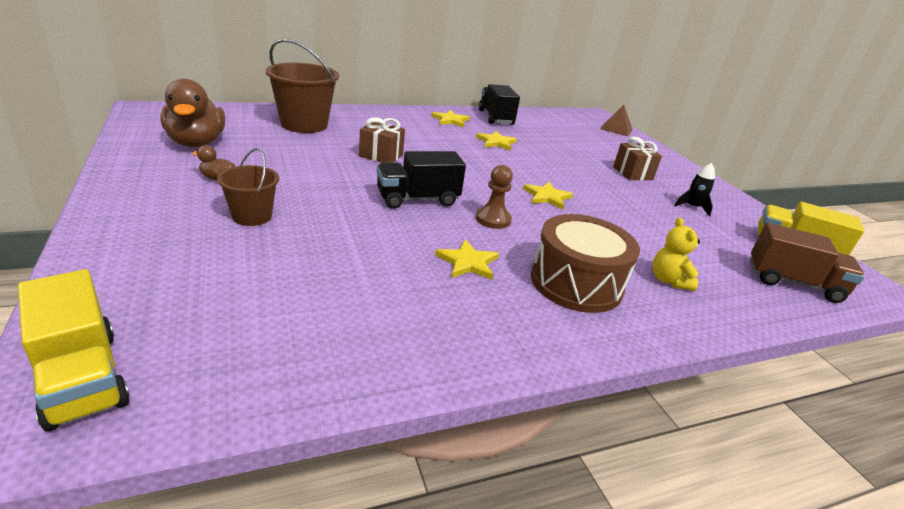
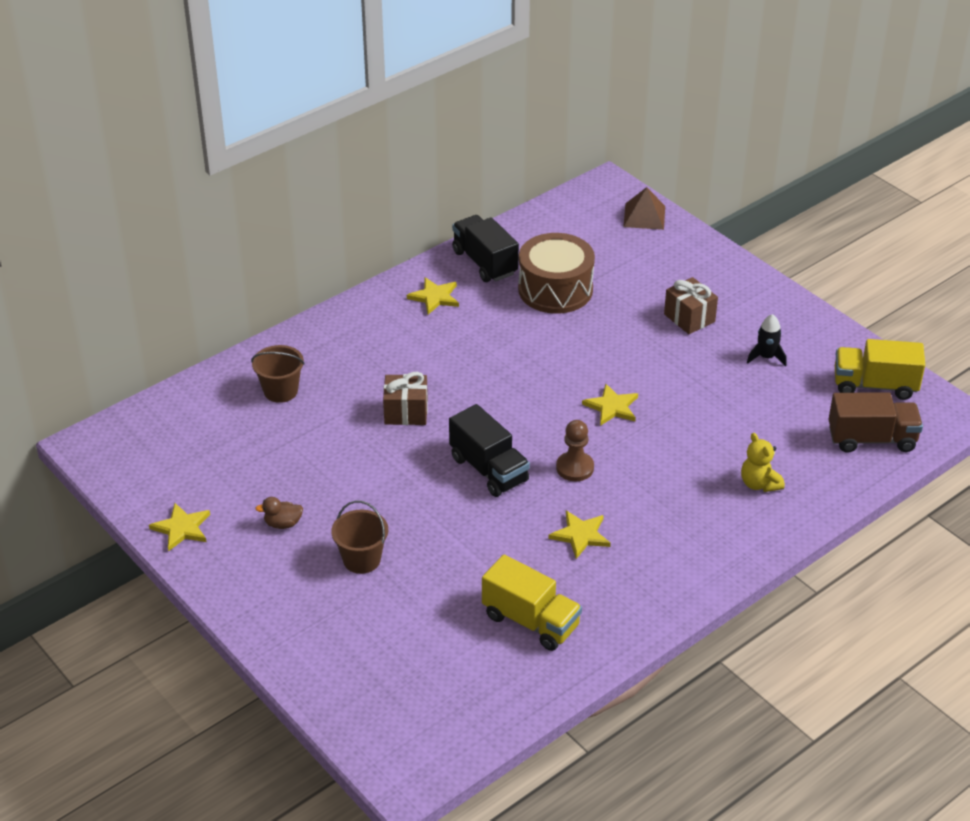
camera: 15 degrees left, 10 degrees up
(82, 377) = (394, 741): yellow truck -> yellow truck (530, 621)
(196, 143) = (207, 479): brown duck -> none
(304, 124) = (280, 391): brown bucket -> brown bucket, size x0.58
(417, 199) = (489, 469): black truck -> black truck turned 90 degrees counterclockwise
(496, 142) = (513, 323): yellow star -> yellow star (182, 528)
(576, 283) = (680, 521): brown drum -> brown drum (555, 289)

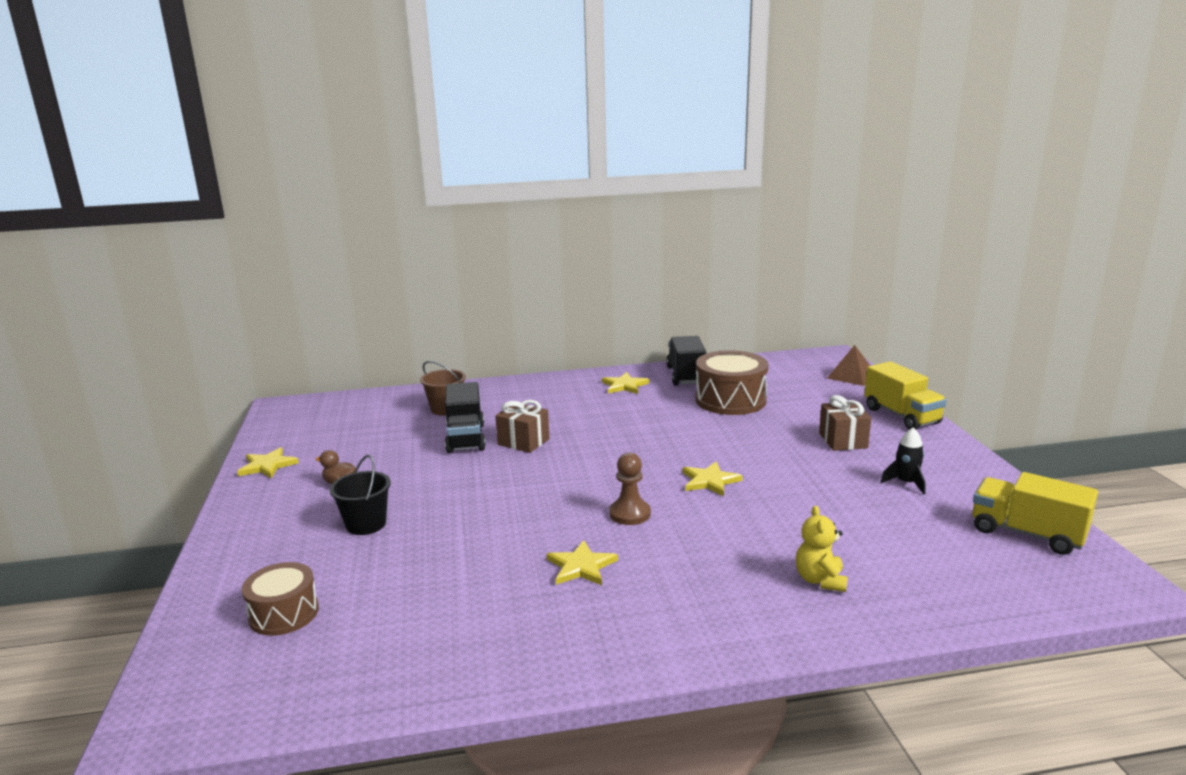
camera: 30 degrees right, 20 degrees down
(361, 559) = (366, 524): brown bucket -> black bucket
(393, 665) = (284, 613): none -> brown drum
(489, 469) = (549, 494): black truck -> black truck (465, 438)
(530, 621) = (452, 622): yellow truck -> yellow truck (901, 416)
(871, 439) = (995, 579): brown truck -> none

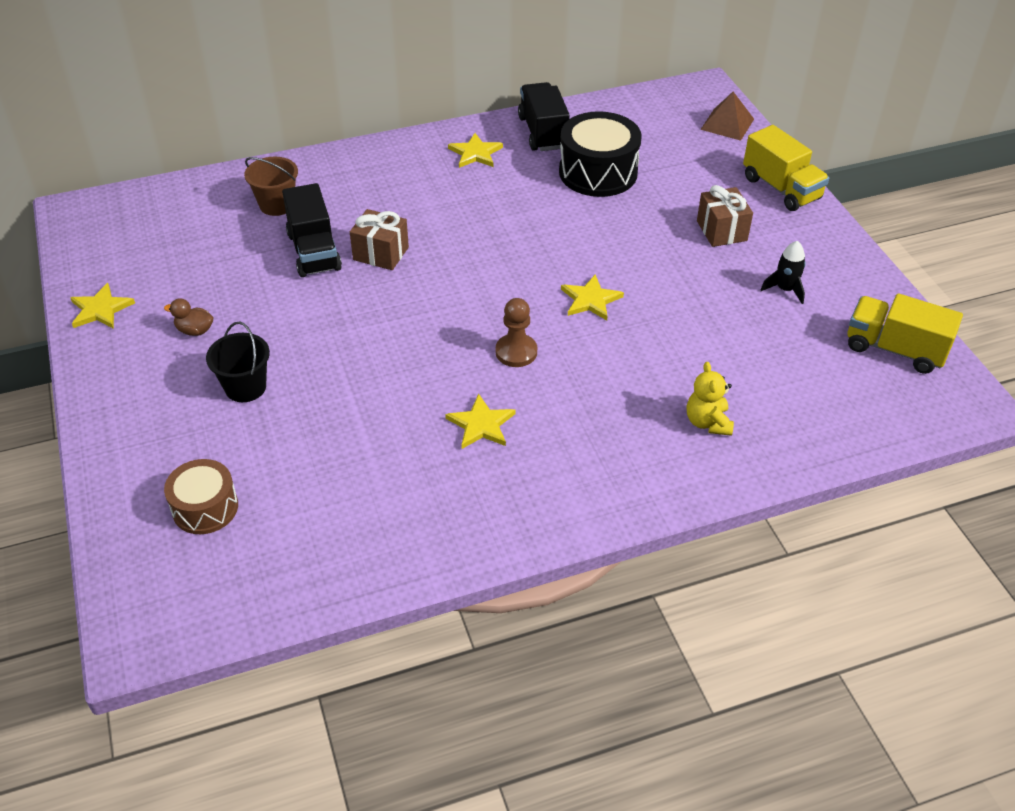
camera: 10 degrees left, 25 degrees up
(730, 400) = (598, 172): brown drum -> black drum

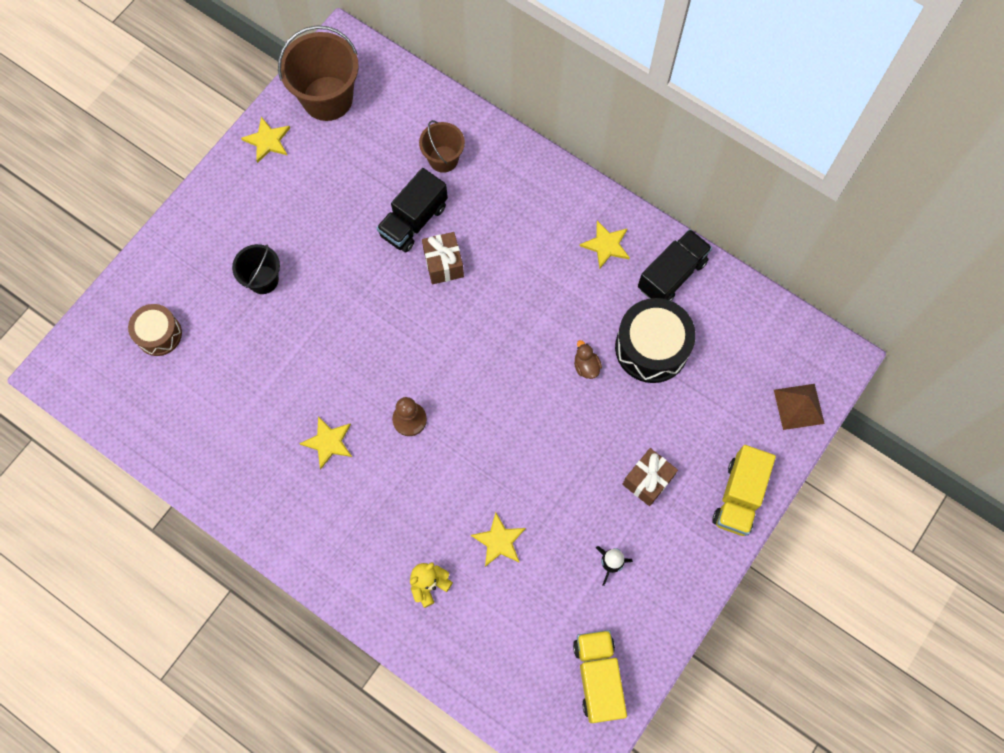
camera: 55 degrees right, 25 degrees up
(115, 247) = (327, 98): none -> brown bucket
(195, 330) = (289, 210): brown duck -> brown duck (586, 366)
(590, 300) = (498, 434): yellow star -> yellow star (499, 541)

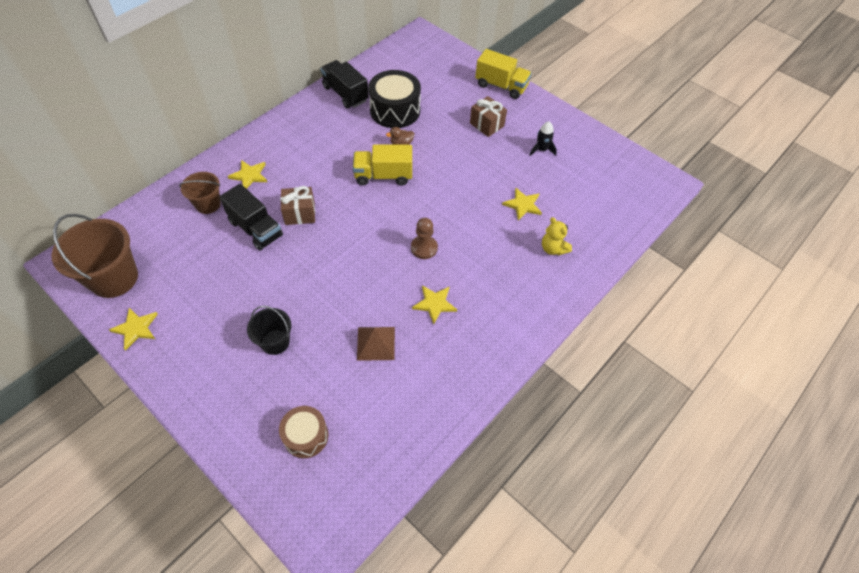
camera: 85 degrees left, 15 degrees down
(598, 677) = (616, 165): yellow truck -> yellow truck (383, 176)
(606, 245) = (313, 122): yellow star -> yellow star (249, 175)
(798, 406) = (447, 53): brown pyramid -> brown pyramid (376, 343)

